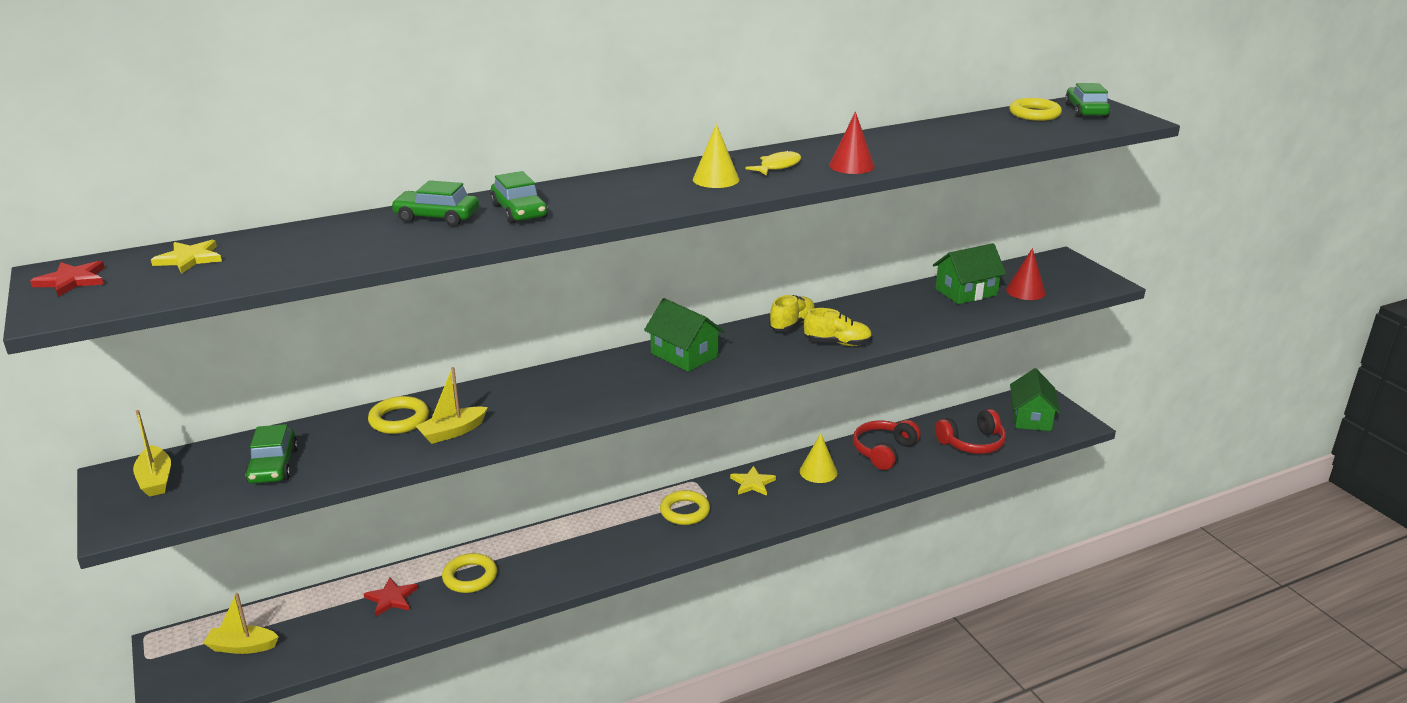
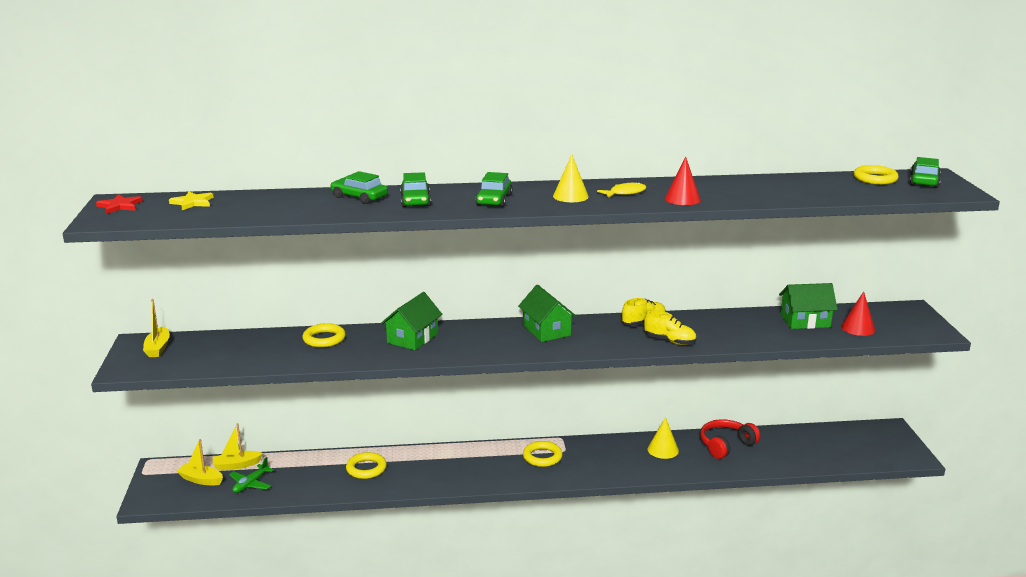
camera: 20 degrees right, 5 degrees down
(273, 466) = (230, 353): green car -> green car (494, 200)
(319, 636) = (251, 484): none -> green plane
(391, 598) = (308, 471): red star -> none
(452, 432) = (353, 353): yellow boat -> yellow boat (236, 465)
(752, 483) = (605, 448): yellow star -> none
(972, 443) = (806, 453): red headphones -> none
(1031, 418) = (872, 444): green house -> green house (412, 338)

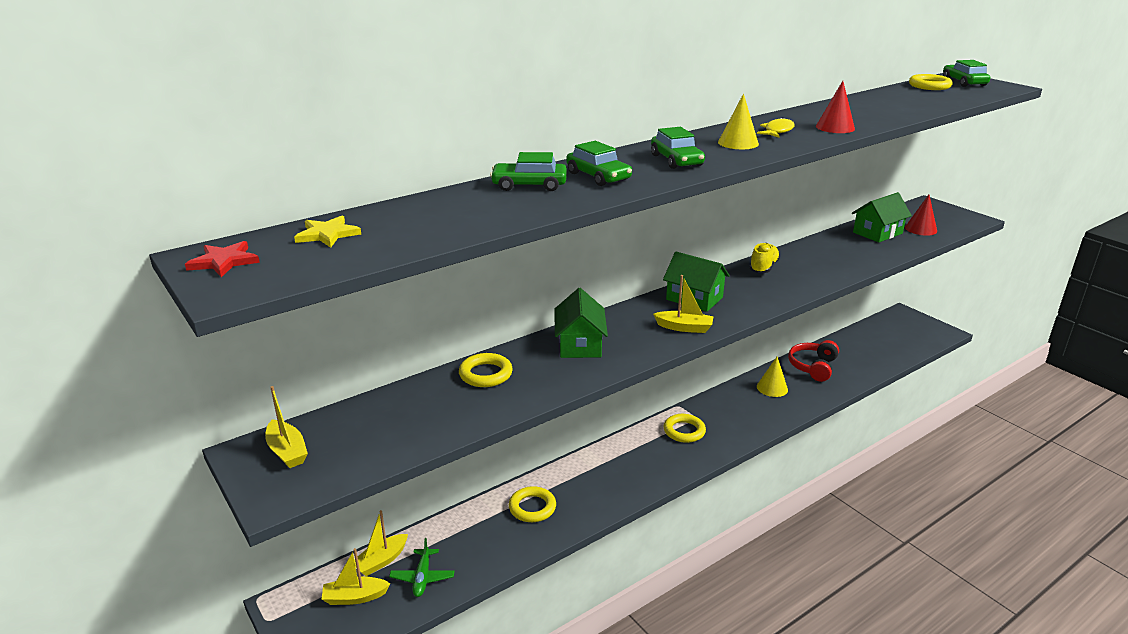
camera: 30 degrees left, 5 degrees up
(506, 348) = (684, 327): none -> yellow boat
(670, 341) = (809, 279): yellow shoe -> none

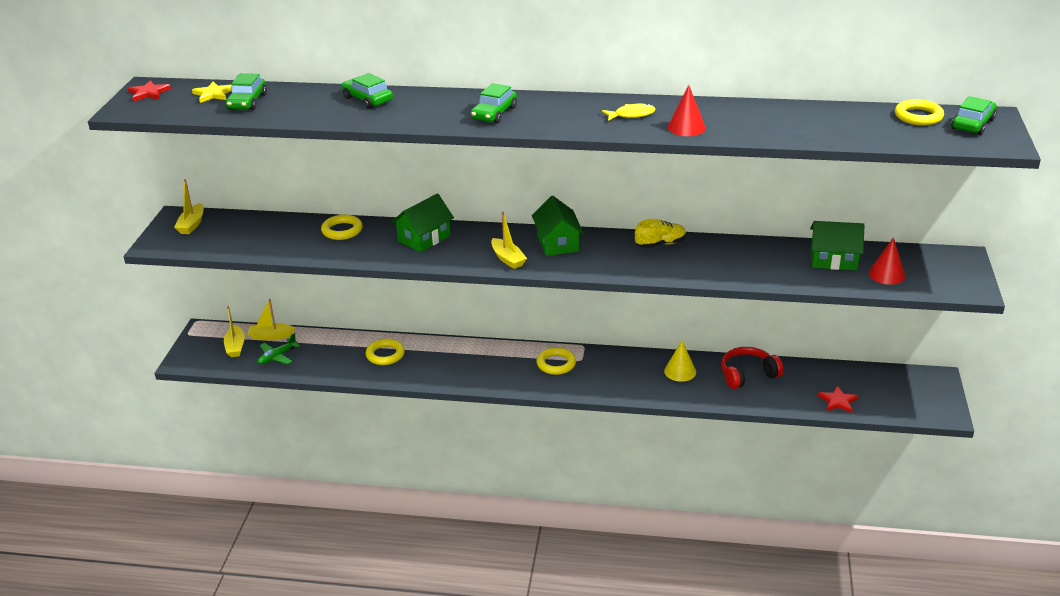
camera: 45 degrees right, 5 degrees up
(355, 597) = (235, 347): yellow boat -> yellow boat turned 135 degrees counterclockwise
(598, 176) = (418, 108): green car -> green car (247, 102)
(738, 143) = (573, 114): yellow cone -> none
(887, 355) = (838, 401): none -> red star

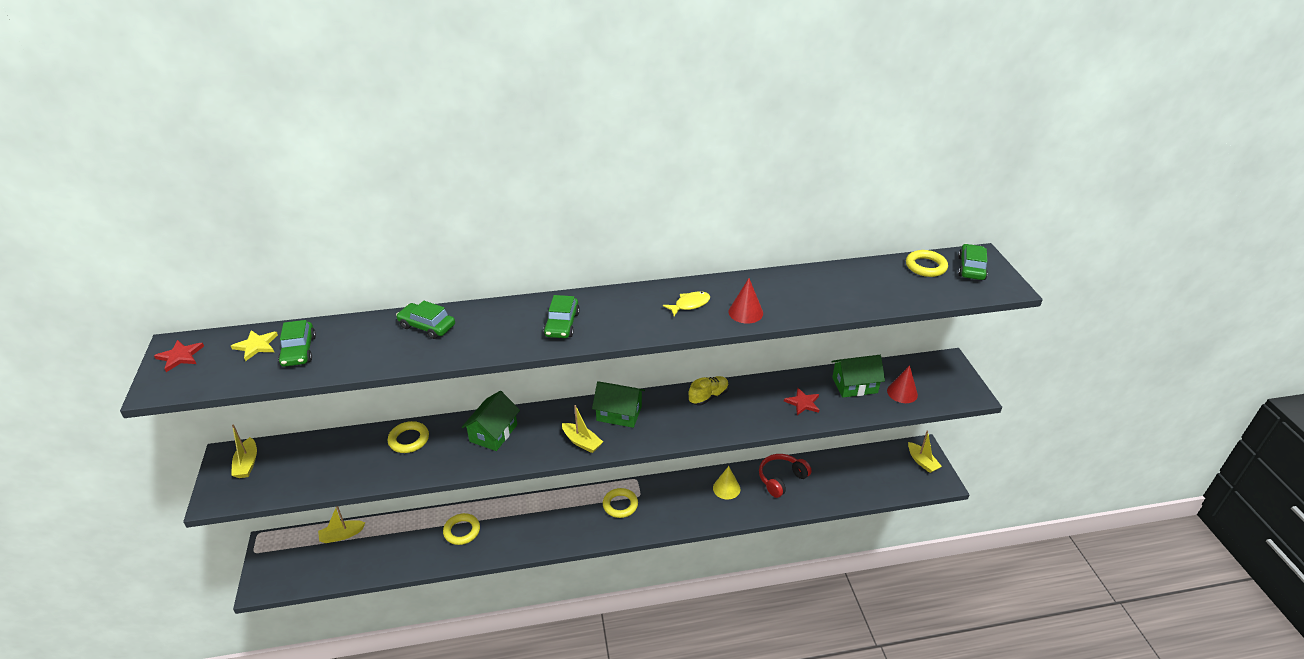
camera: 20 degrees left, 5 degrees up
(235, 347) = (309, 556): yellow boat -> yellow boat (922, 462)
(277, 357) = (356, 558): green plane -> none
(557, 243) = (619, 413): green house -> green house turned 45 degrees counterclockwise
(838, 401) = (860, 490): red star -> red star (803, 403)

